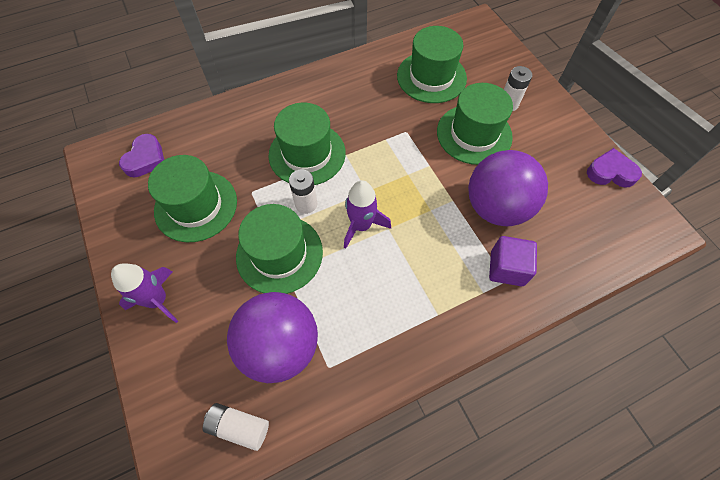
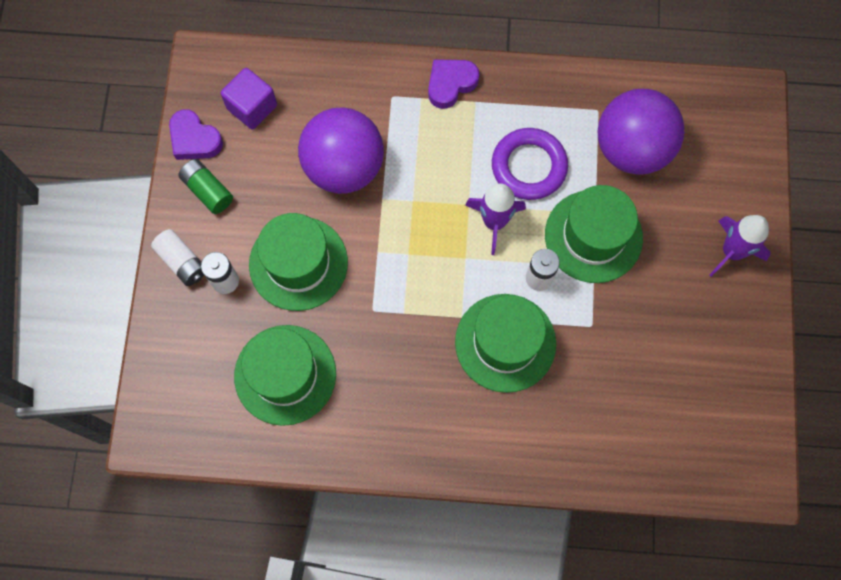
camera: 150 degrees left, 10 degrees up
(146, 159) = (699, 441): purple heart -> purple heart (450, 84)
(196, 206) = (660, 341): green hat -> none
(239, 426) = (693, 105): white battery -> white battery (182, 262)
(360, 282) = (529, 166): none -> purple ring
(507, 268) = (382, 106): purple cube -> purple cube (252, 107)
(569, 146) = (208, 190): none -> green battery

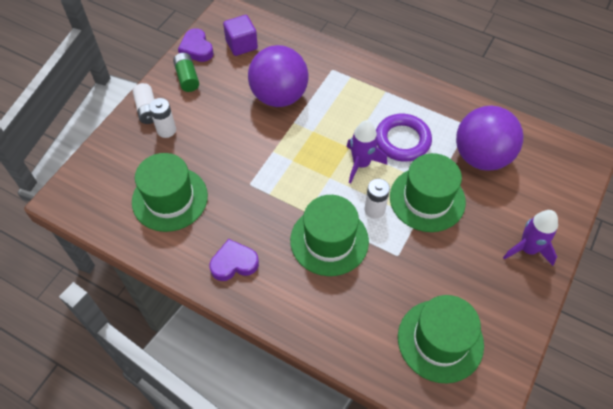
camera: 25 degrees right, 15 degrees down
(298, 263) = (218, 138): green hat -> green hat (440, 340)
(450, 84) = (374, 76): purple heart -> purple heart (234, 263)

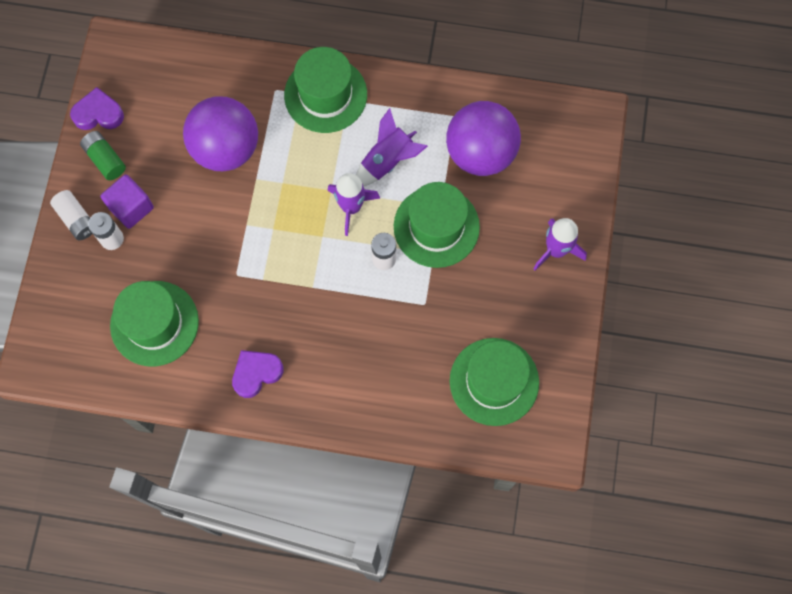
camera: 20 degrees left, 15 degrees up
(196, 49) = (98, 113): purple heart -> purple heart turned 135 degrees clockwise
(241, 45) = (152, 90): purple cube -> purple cube (131, 208)
(329, 240) = (347, 312): green hat -> green hat (325, 95)
(402, 140) = (387, 161): purple ring -> purple rocket

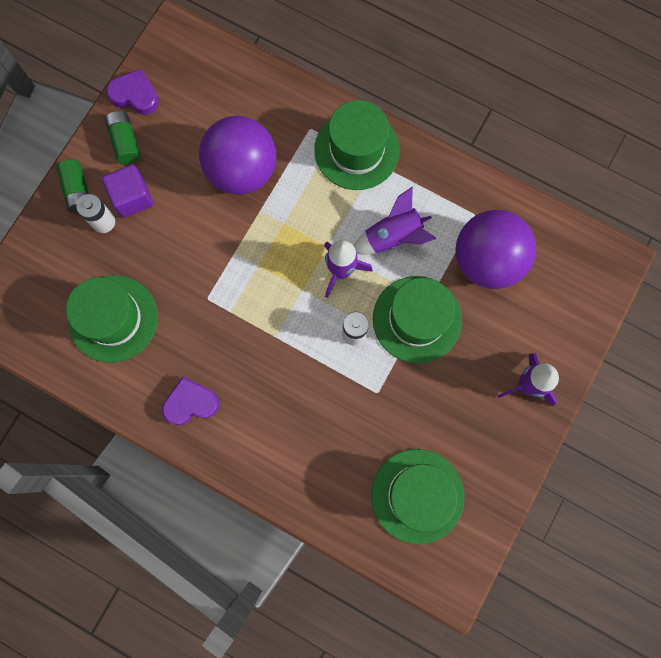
camera: 20 degrees right, 5 degrees up
(76, 219) = (78, 191): white battery -> green battery

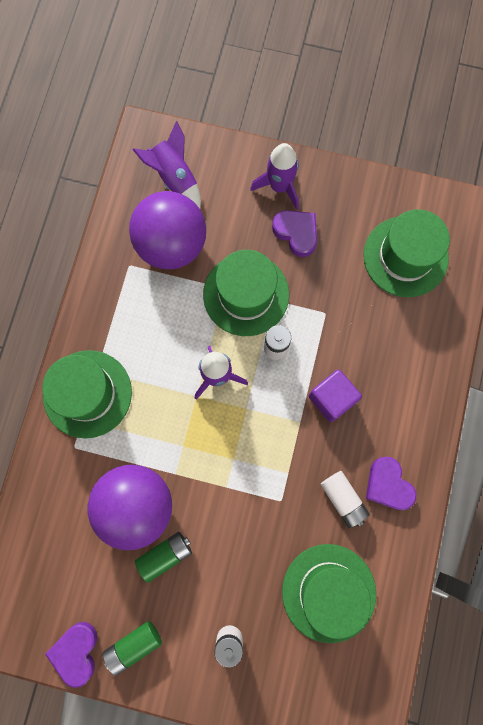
camera: 105 degrees left, 0 degrees up
(78, 191) = (202, 680): green battery -> green battery (165, 555)
(132, 197) = (195, 615): purple cube -> purple cube (332, 398)
(191, 356) = (343, 499): none -> white battery
(393, 237) = (170, 336): purple rocket -> purple rocket (175, 178)
(470, 388) = (296, 233): none -> purple heart

